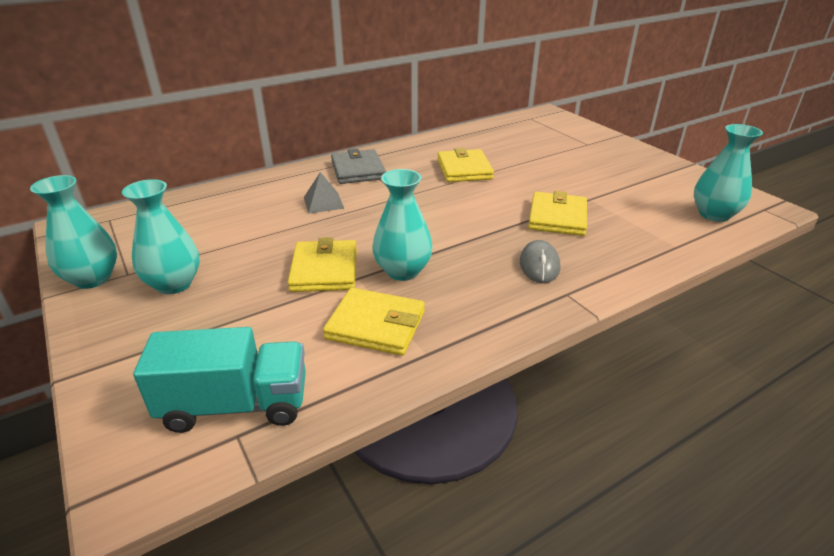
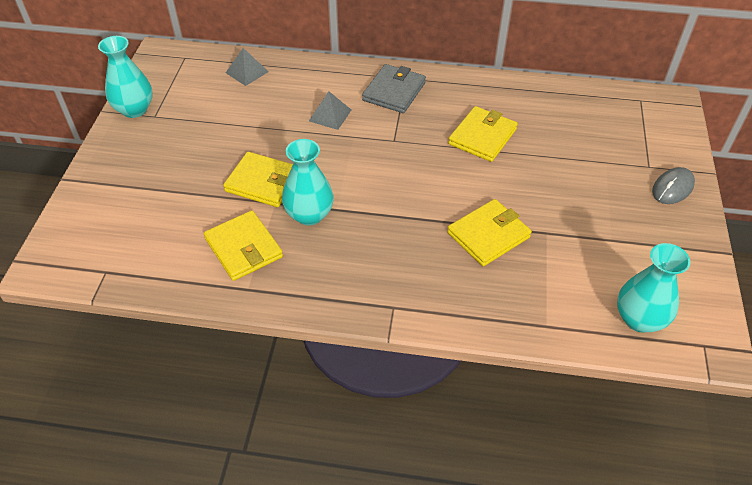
camera: 40 degrees right, 15 degrees up
(174, 284) = (170, 141): turquoise vase -> none
(198, 205) = (247, 72): none -> grey pyramid
(235, 405) = (121, 252): turquoise truck -> none
(324, 270) = (263, 182): yellow wallet -> yellow wallet turned 75 degrees clockwise
(539, 265) = (409, 270): grey mouse -> grey mouse (672, 188)

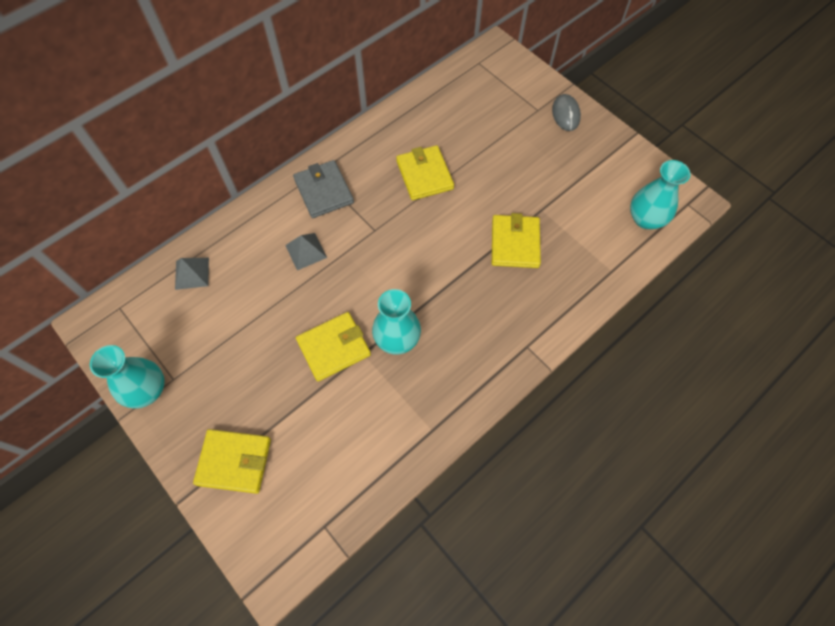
camera: 50 degrees left, 15 degrees up
(243, 248) = (390, 406): yellow wallet -> yellow wallet (234, 462)

